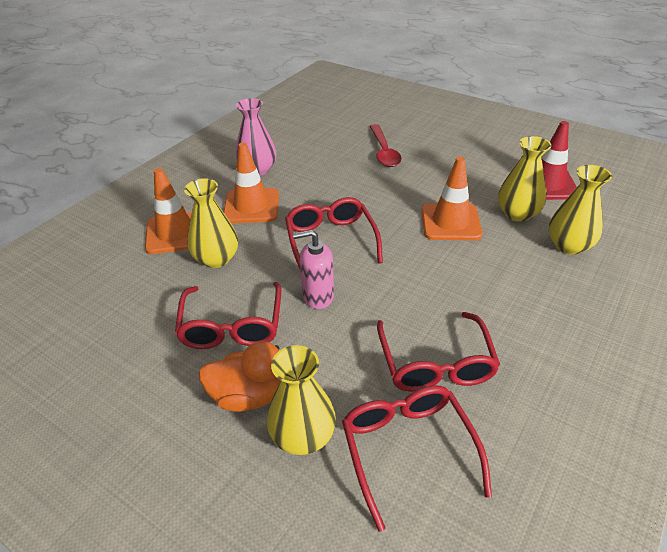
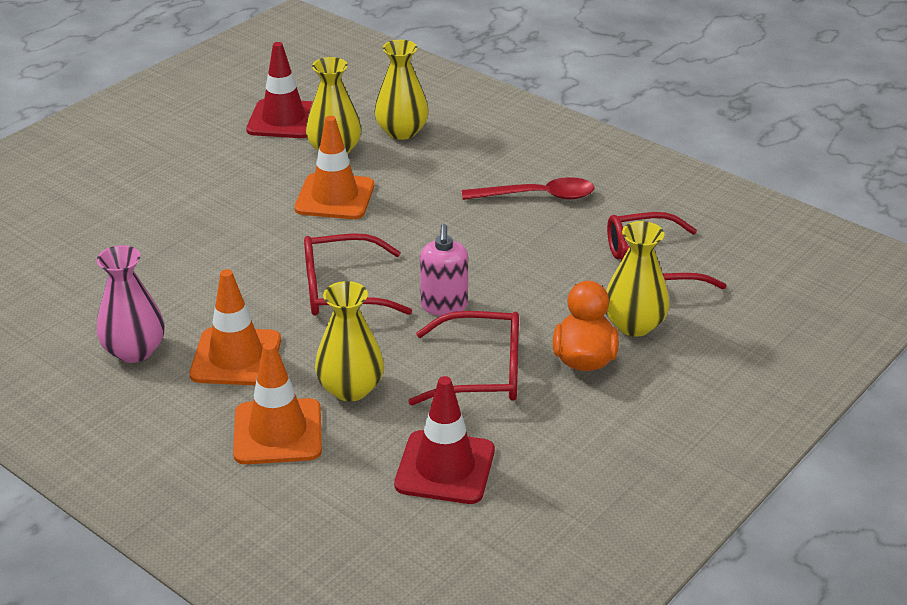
camera: 85 degrees left, 5 degrees down
(123, 315) = (445, 468): none -> red traffic cone
(384, 152) = (144, 227): red spoon -> red spoon (537, 196)
(435, 364) = (555, 239): red glasses -> none

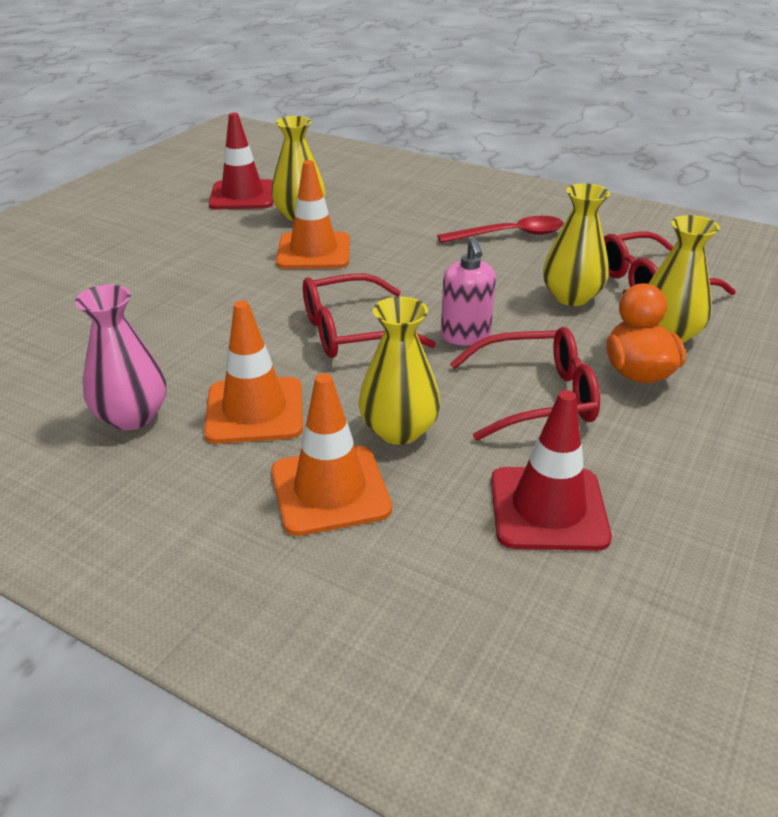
camera: 10 degrees left, 0 degrees up
(402, 131) = (358, 196): yellow vase -> yellow vase (571, 297)

